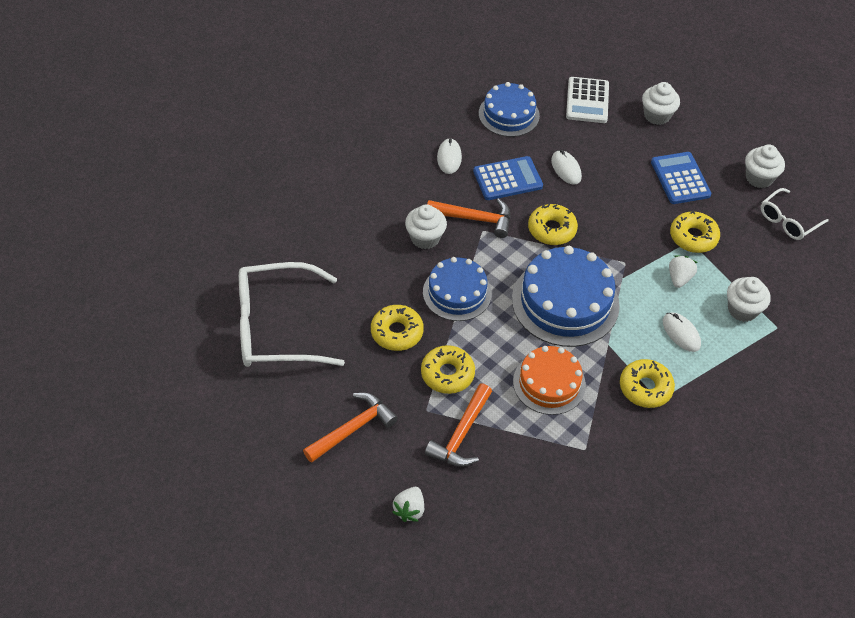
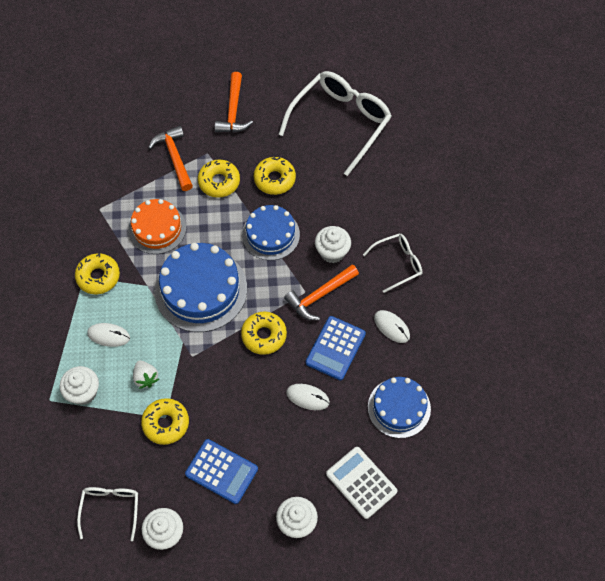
camera: 135 degrees right, 10 degrees up
(387, 189) = (398, 263): none -> white glasses
(409, 510) = (159, 100): white strawberry -> none

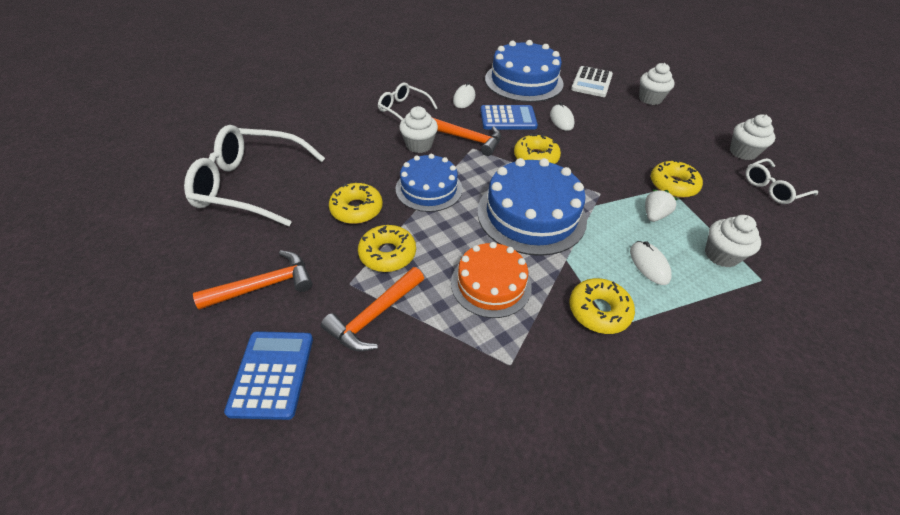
camera: 120 degrees left, 15 degrees down
(221, 471) = (665, 141): blue calculator -> blue calculator (272, 374)
(399, 407) = (523, 81): blue cake -> blue cake, size x1.55

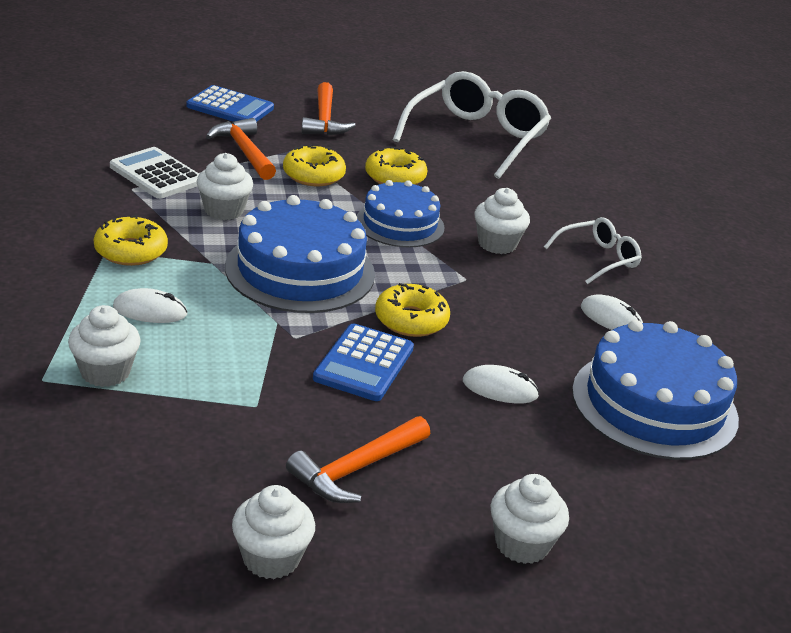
camera: 110 degrees right, 15 degrees down
(468, 139) = (490, 283): orange hammer -> orange hammer (356, 469)
(491, 284) = (224, 210): orange cake -> white cupcake
(508, 118) = (530, 337): blue calculator -> blue calculator (364, 363)
(591, 82) = (622, 492): white calculator -> white calculator (156, 174)
(654, 215) = (217, 359): white strawberry -> none
(673, 185) = (258, 413): yellow donut -> none
(773, 188) = (160, 522): white glasses -> none

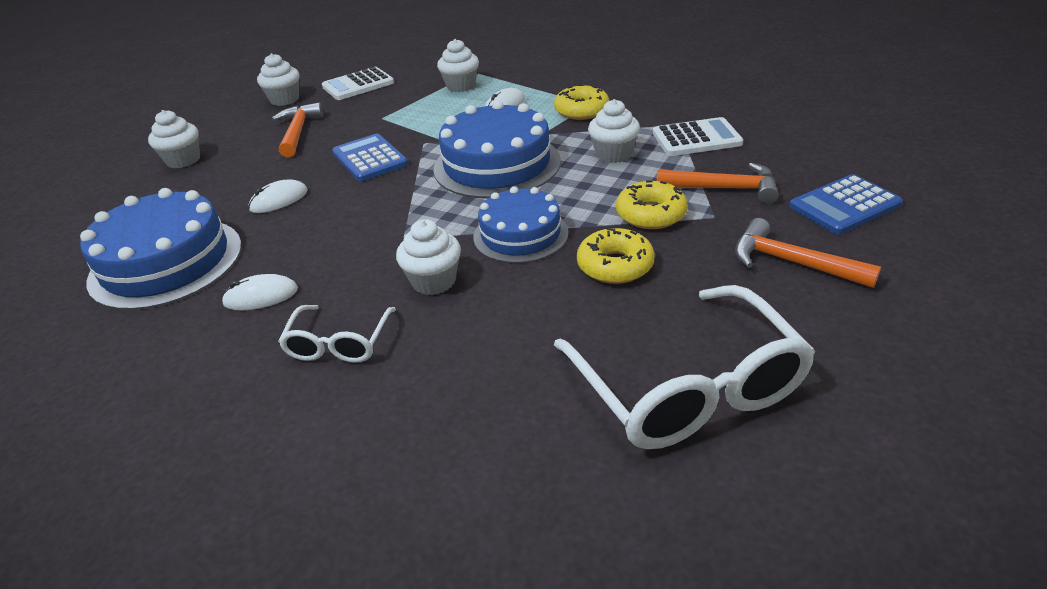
camera: 135 degrees right, 5 degrees up
(160, 492) = (358, 85): none -> white calculator
(411, 320) = (387, 191): yellow donut -> none

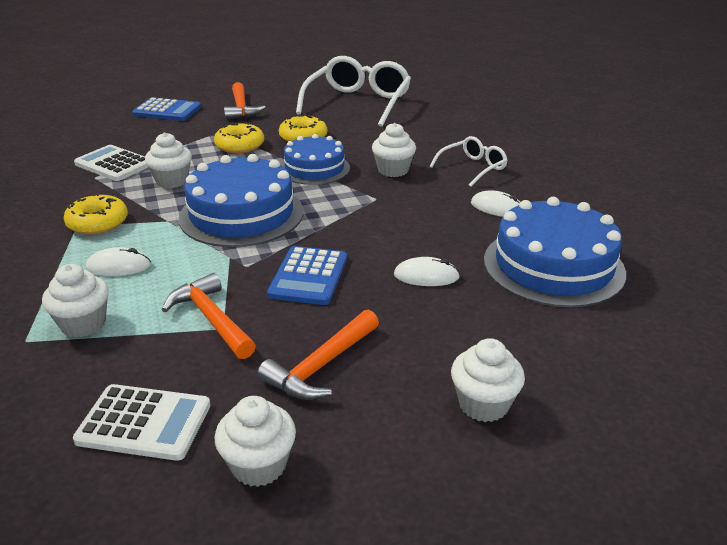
camera: 140 degrees left, 5 degrees down
(724, 189) = (183, 138): orange hammer -> orange hammer (212, 319)

